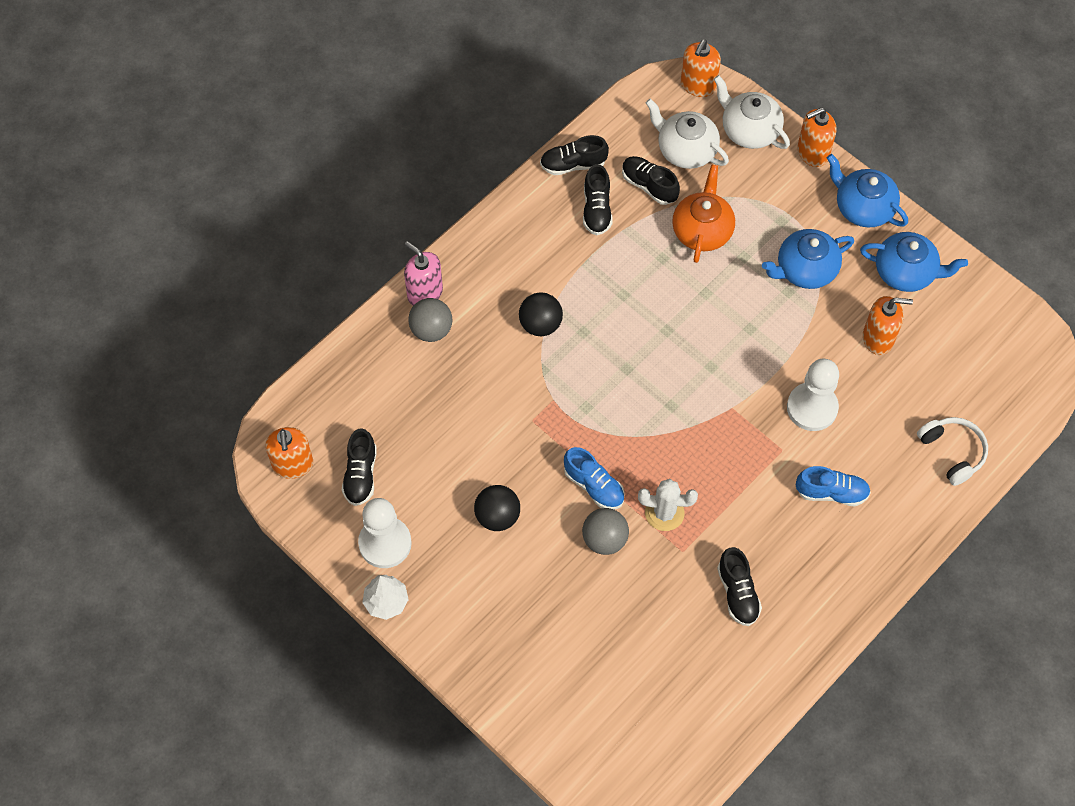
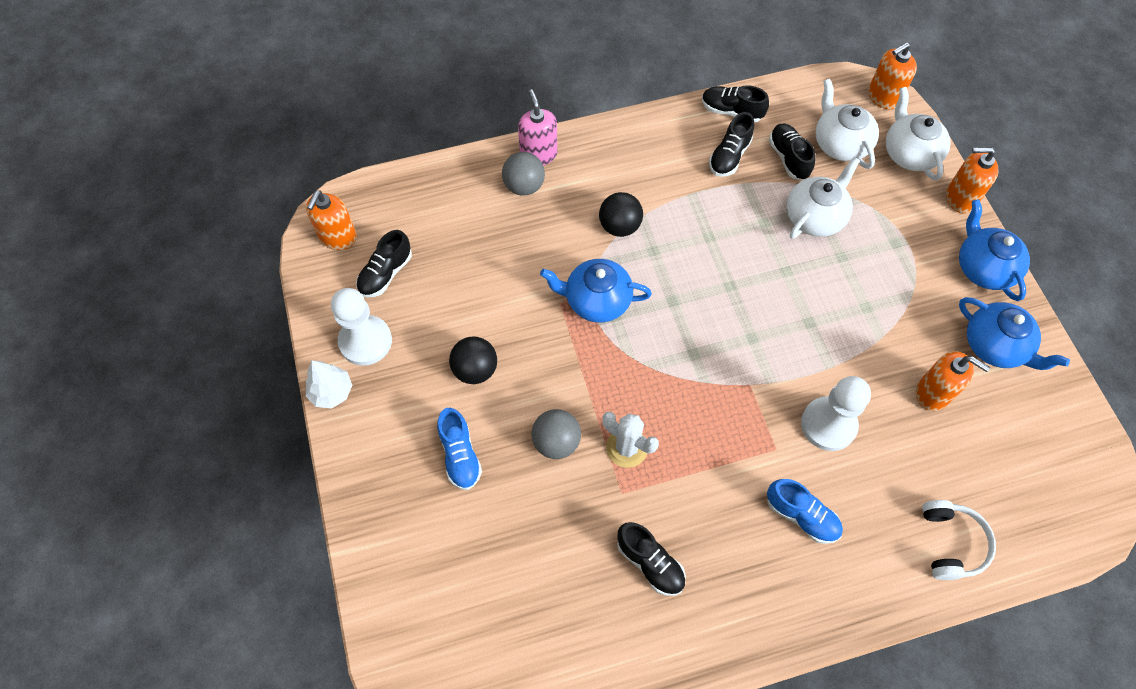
camera: 30 degrees right, 0 degrees up
(594, 486) = (577, 388): blue shoe -> blue shoe (460, 455)
(702, 230) = (815, 217): orange teapot -> white teapot
(737, 593) = (650, 563): black shoe -> black shoe turned 60 degrees counterclockwise
(805, 270) = (894, 296): blue teapot -> blue teapot (596, 300)

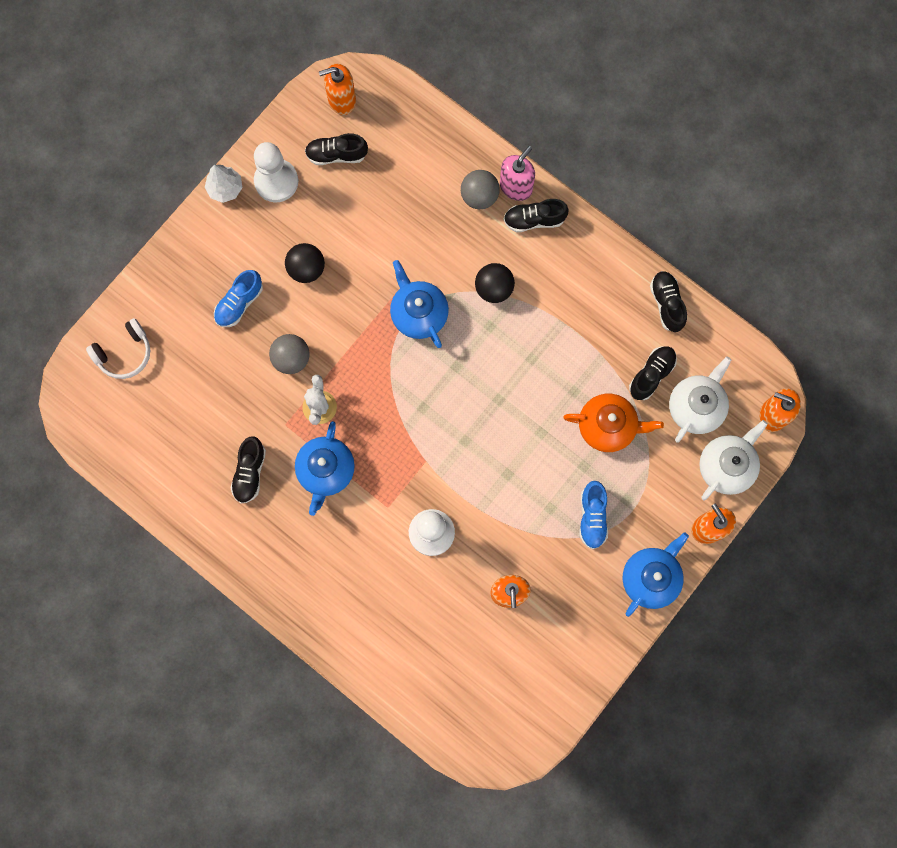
camera: 55 degrees right, 15 degrees up
(729, 156) = (619, 329): black shoe -> black shoe (534, 220)
(801, 516) = (349, 551): blue shoe -> blue shoe (592, 517)
(815, 217) = (608, 426): white teapot -> orange teapot
(951, 543) = (397, 661): white headphones -> white headphones (124, 353)
(995, 346) = (583, 619): blue teapot -> blue teapot (326, 471)

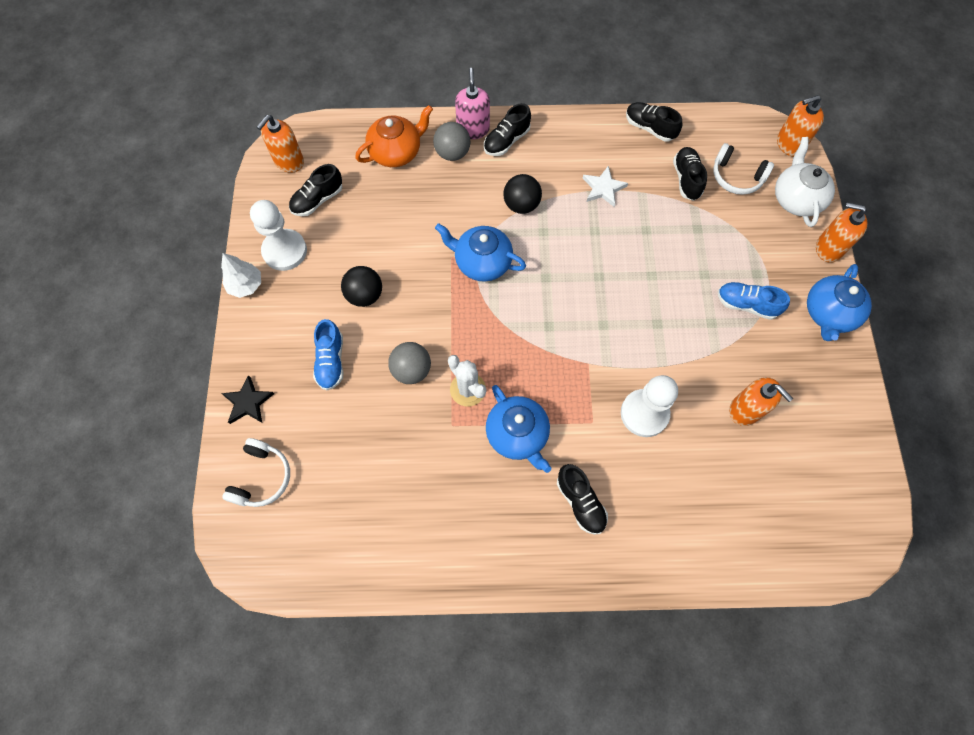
camera: 40 degrees left, 10 degrees down
(157, 287) = (248, 402): none -> black star
(250, 472) = (456, 488): black shoe -> black shoe (580, 502)
(574, 327) = (603, 188): none -> white star
(592, 517) = (746, 305): blue shoe -> blue shoe turned 150 degrees clockwise
(608, 426) = (692, 235): orange teapot -> orange teapot (396, 152)
(650, 577) = (828, 313): blue teapot -> blue teapot turned 150 degrees counterclockwise
(696, 407) = (736, 177): white teapot -> white headphones

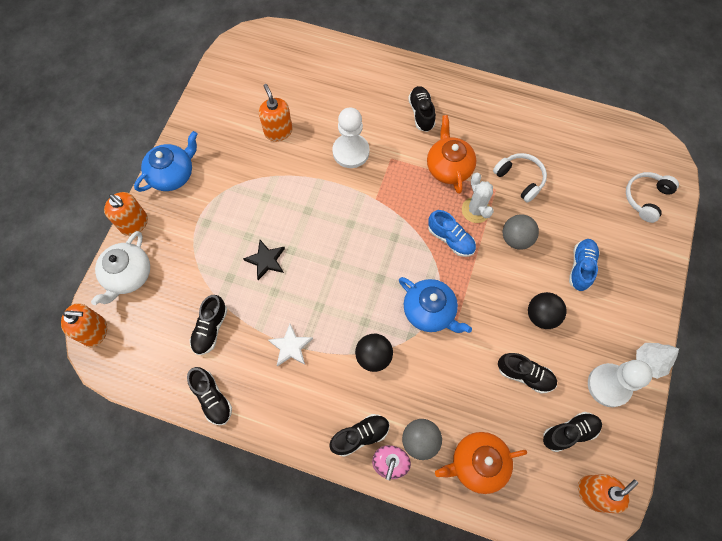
camera: 160 degrees left, 0 degrees up
(248, 402) = (653, 256): black star -> black star (266, 260)
(370, 234) = (525, 375): none -> black shoe
(517, 434) = (448, 167): blue teapot -> orange teapot
(736, 177) = (165, 315): white headphones -> white headphones (520, 179)
(746, 305) = (230, 202): blue shoe -> blue shoe (450, 239)

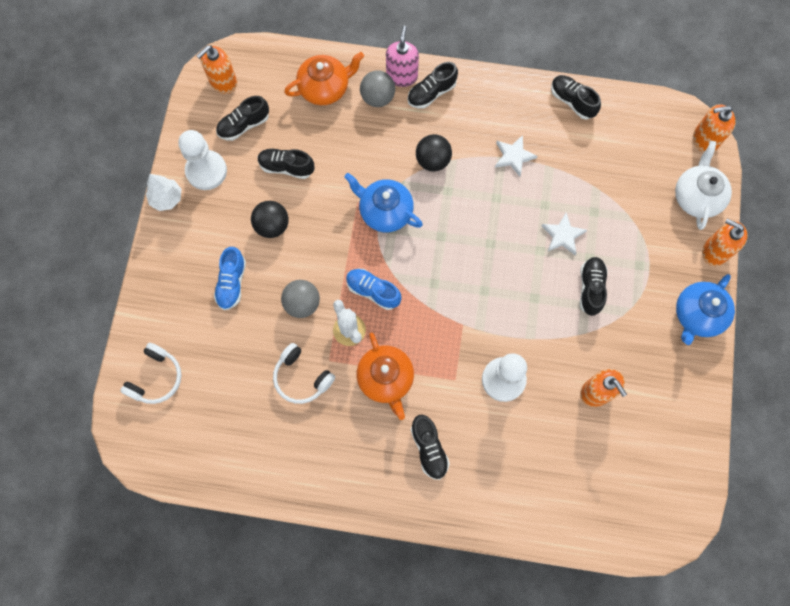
camera: 170 degrees right, 5 degrees up
(210, 329) = (595, 160): black shoe -> black shoe (590, 288)
(266, 260) = (563, 235): black star -> white star

